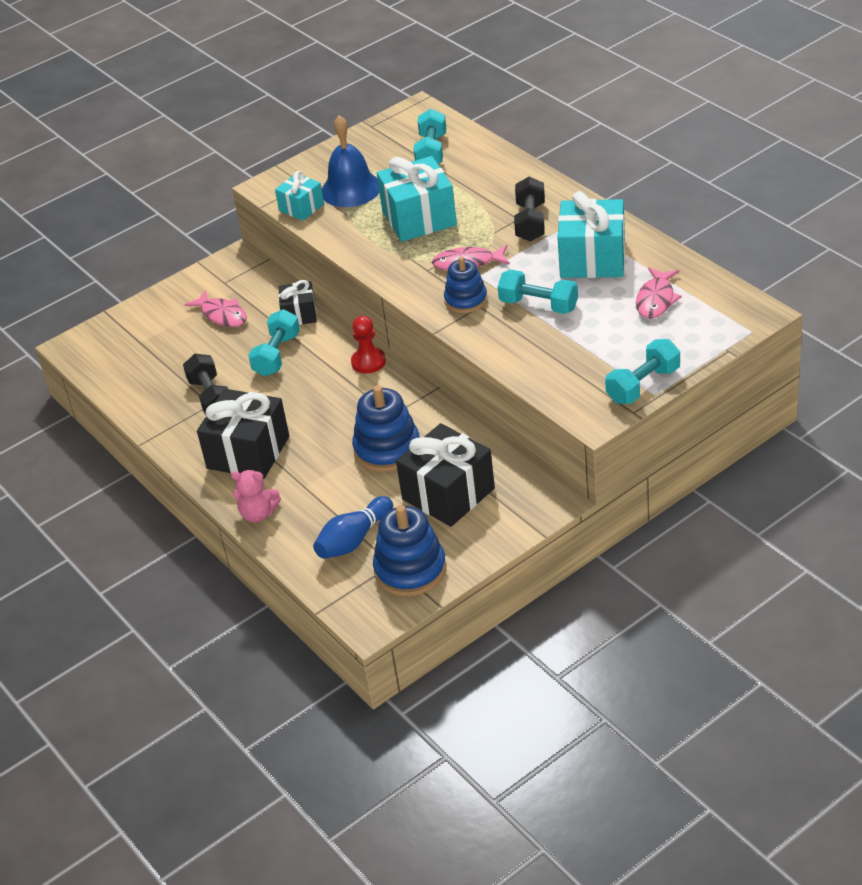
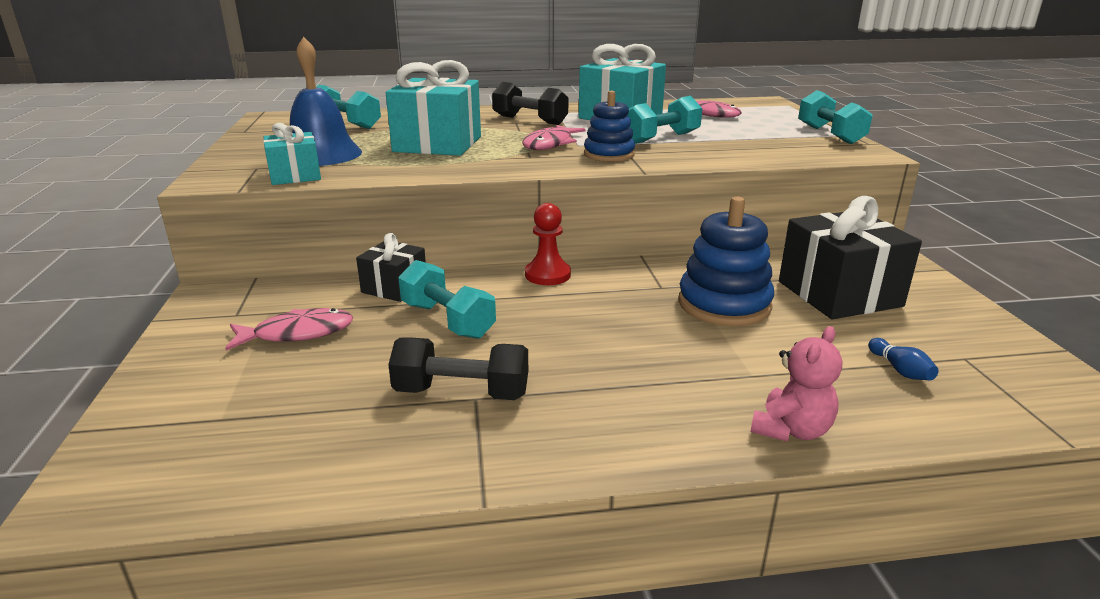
camera: 65 degrees left, 15 degrees down
(248, 452) = (631, 398): black gift -> none
(354, 540) = (900, 370): blue bowling pin -> blue bowling pin, size x0.52
(410, 570) = (983, 349): blue stacking toy -> none

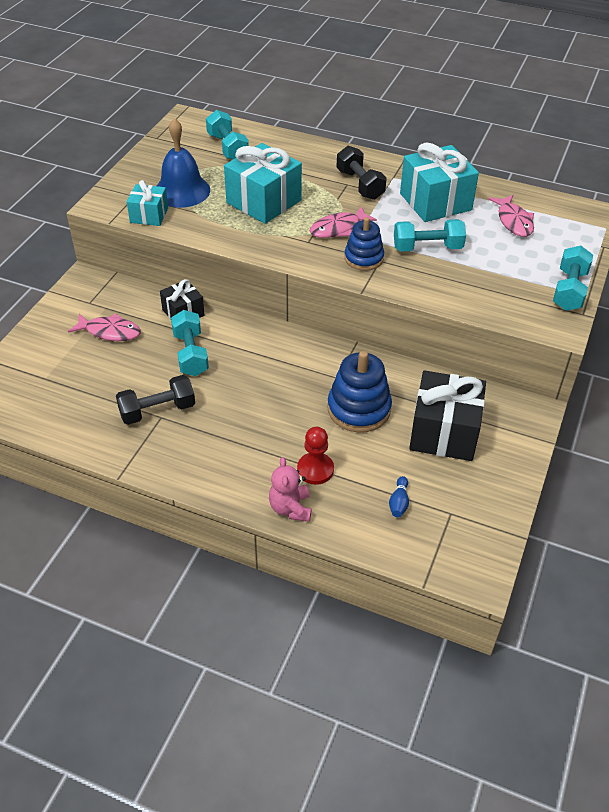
camera: 30 degrees right, 20 degrees up
(462, 392) = (157, 410): black dumbbell -> black dumbbell turned 60 degrees counterclockwise
(547, 275) = (279, 337): red pawn -> red pawn (315, 469)
(791, 430) = (290, 508): pink teddy bear -> pink teddy bear turned 105 degrees clockwise

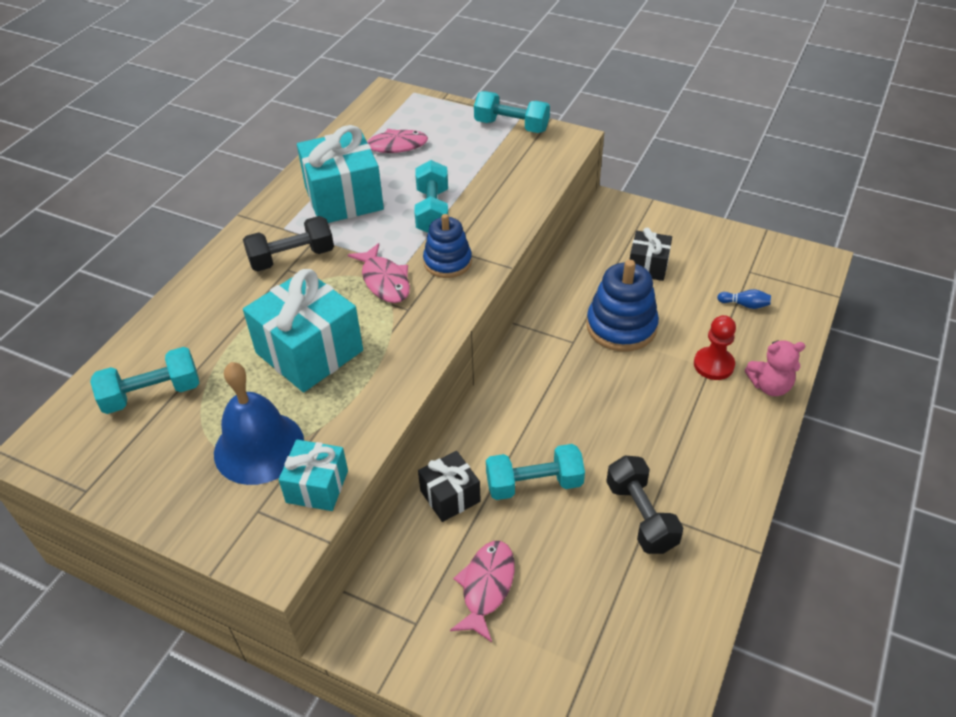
camera: 85 degrees left, 0 degrees up
(444, 432) = (648, 266): black gift -> black gift, size x0.56

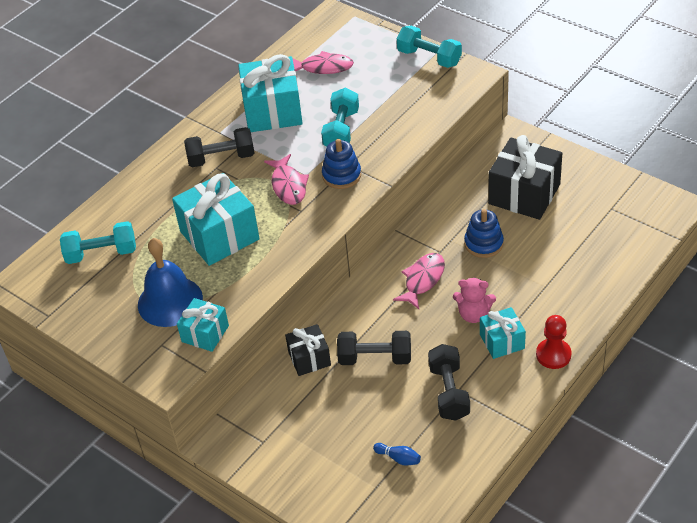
camera: 15 degrees right, 0 degrees up
(486, 587) = (319, 425): pink fish -> pink fish (423, 280)
(534, 484) = (375, 358): turquoise dumbbell -> black dumbbell
(621, 326) = (483, 243): blue stacking toy -> blue stacking toy, size x0.66
(648, 266) = (524, 194): black gift -> black gift, size x1.78
(683, 441) = (502, 341): none -> turquoise gift
(713, 365) = (549, 284): red pawn -> red pawn (553, 355)
(744, 304) = (595, 237): blue bowling pin -> blue bowling pin (398, 458)
(769, 386) = (589, 307): pink teddy bear -> pink teddy bear (473, 314)

